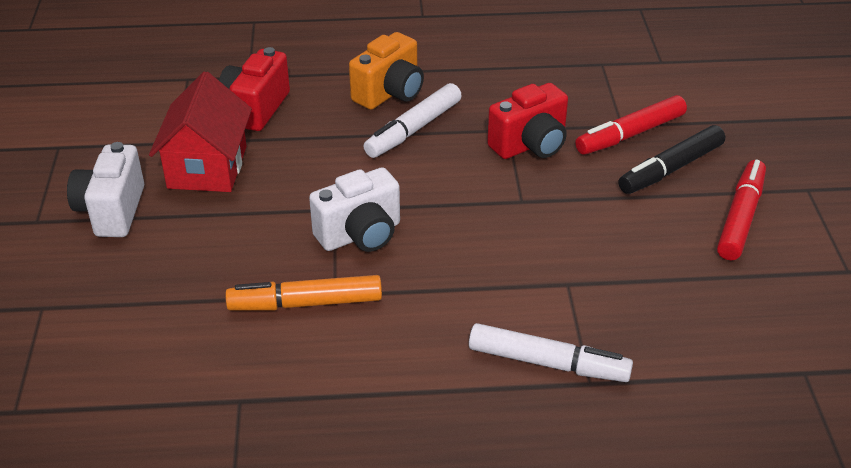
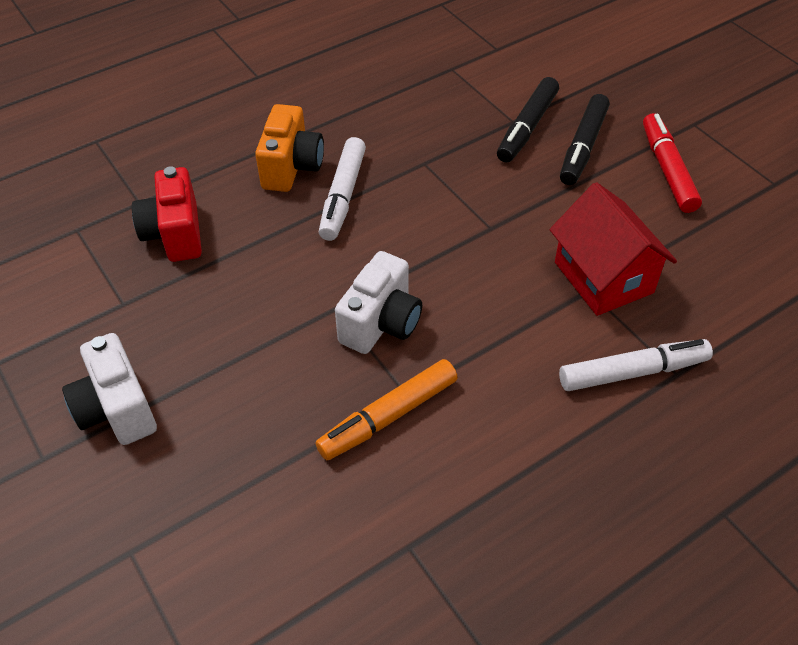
camera: 30 degrees left, 10 degrees up
(207, 167) = (177, 317): red house -> red house (603, 277)
(530, 145) = (455, 170): red camera -> none
(630, 134) = (527, 127): red marker -> black marker

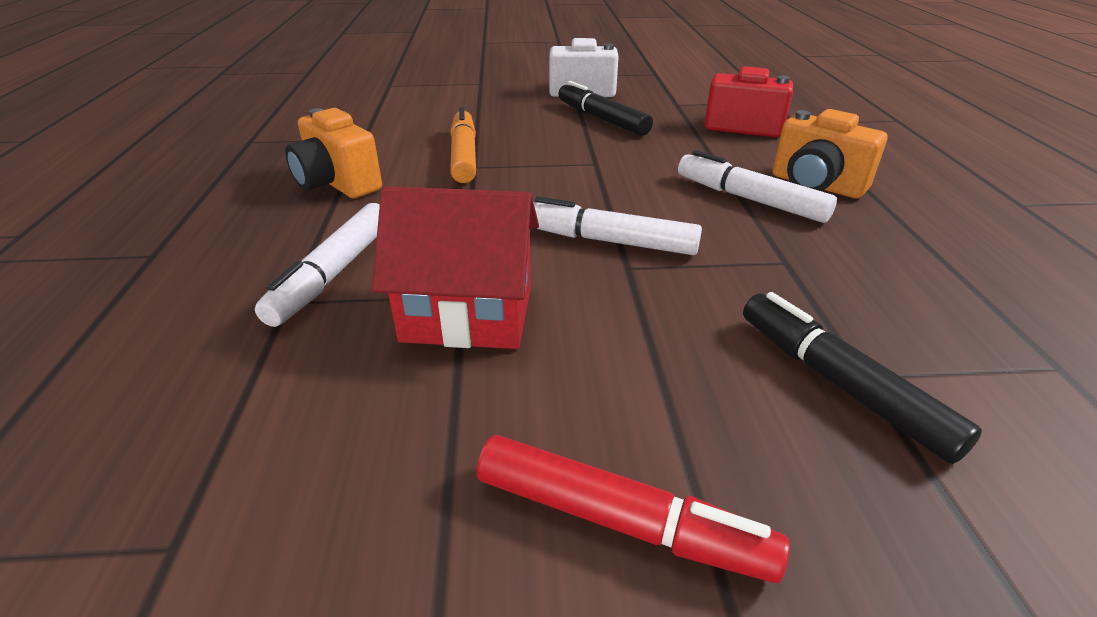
camera: 120 degrees right, 15 degrees down
(381, 323) = (556, 175): white camera -> none
(466, 248) = (608, 241): none -> white marker
(522, 479) = (337, 184): none -> orange camera
(583, 147) = (753, 428): black marker -> black marker (602, 119)

